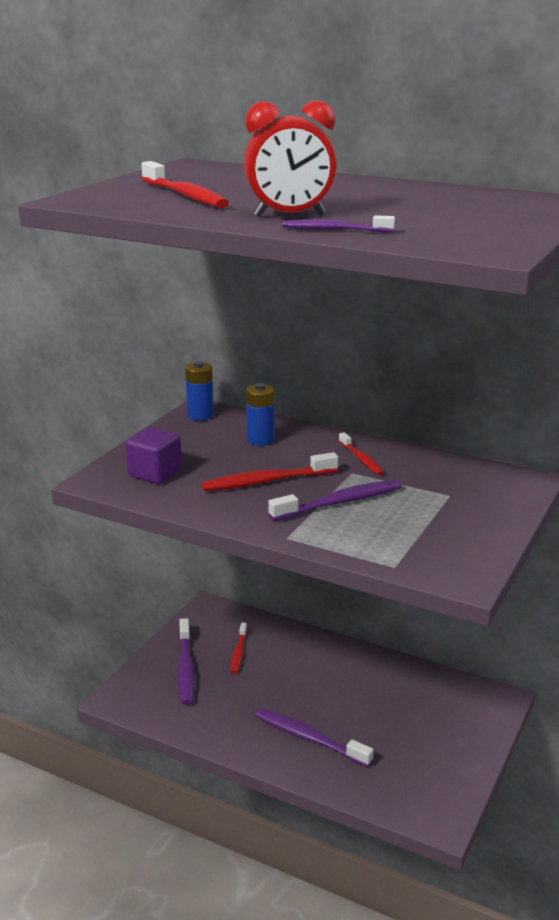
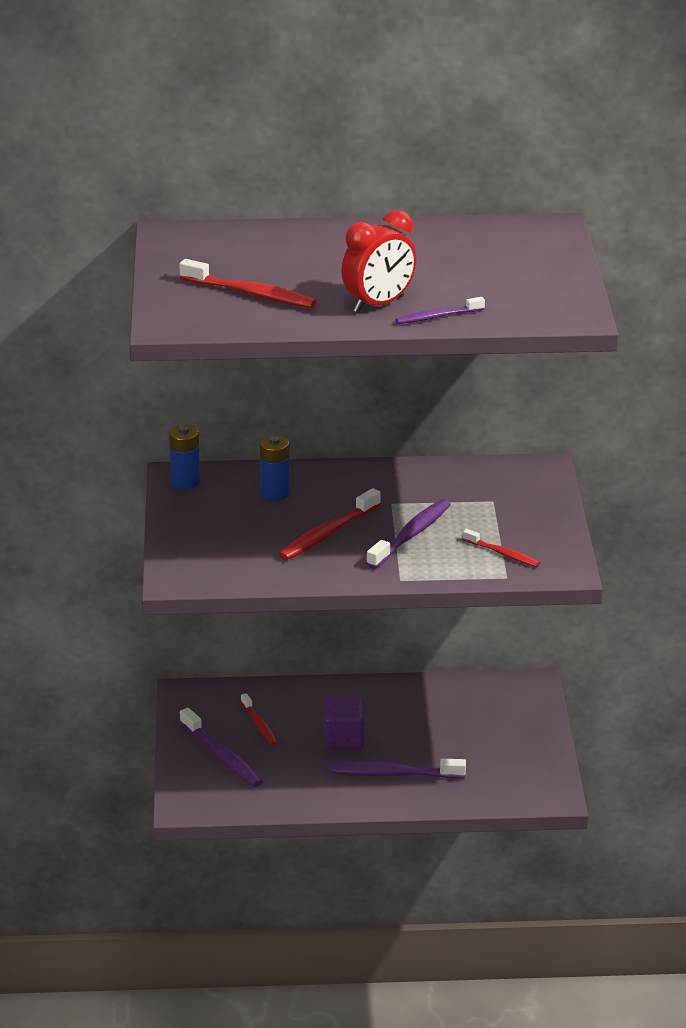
camera: 30 degrees left, 5 degrees up
(155, 473) = (219, 556): purple cube -> purple cube (344, 739)
(361, 459) = (387, 487): red toothbrush -> red toothbrush (503, 554)

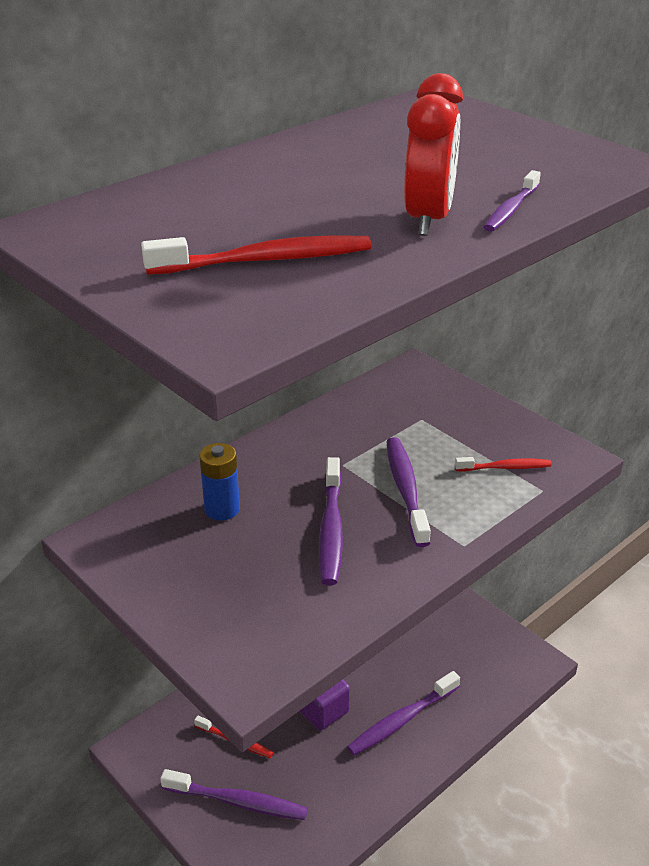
camera: 40 degrees left, 5 degrees up
(185, 482) = (113, 544): blue battery -> none
(327, 534) = (331, 529): red toothbrush -> purple toothbrush

